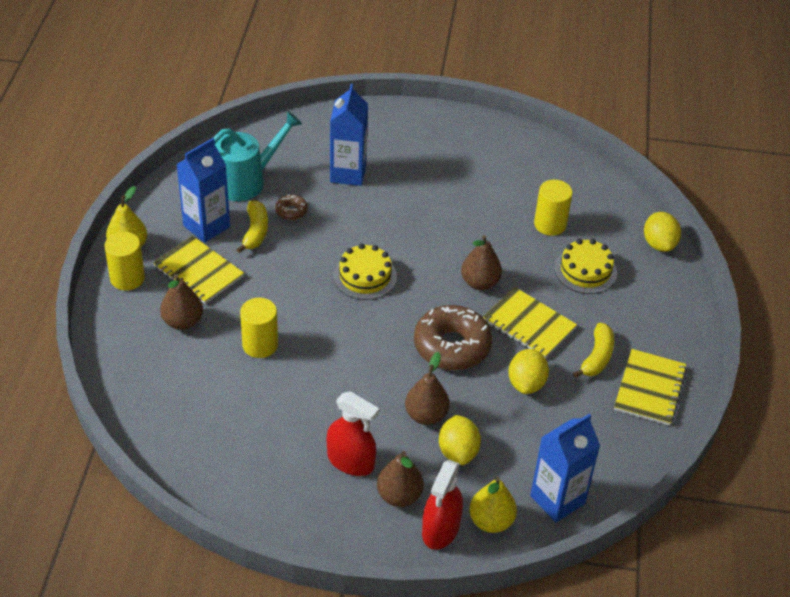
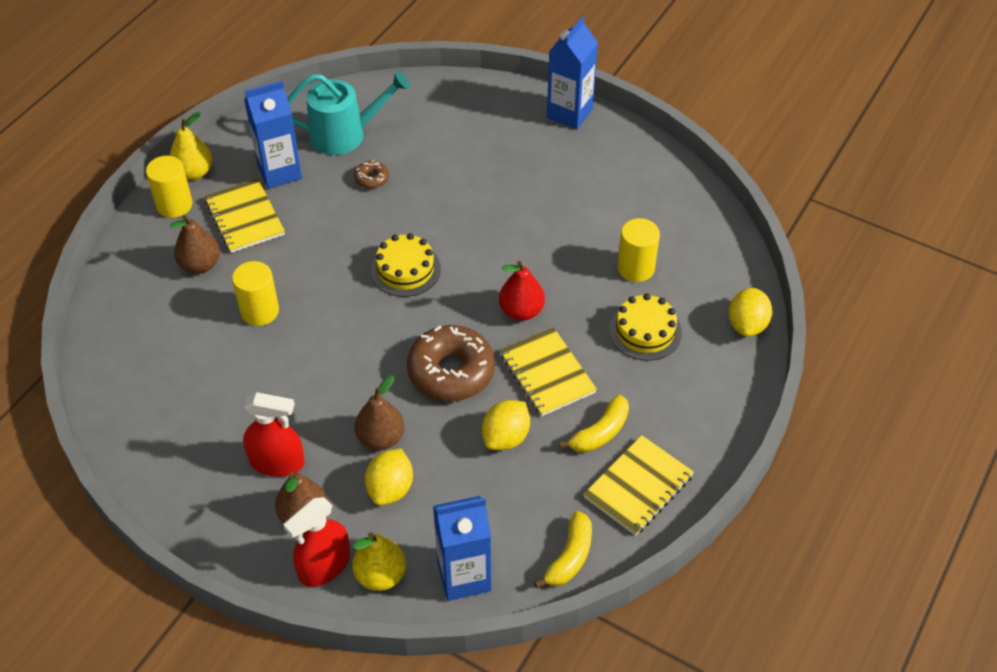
camera: 25 degrees right, 5 degrees up
(255, 232) = (323, 191): yellow banana -> yellow banana (569, 557)
(348, 173) = (452, 154): blue carton -> blue carton (569, 113)
(350, 461) = (277, 462): red spray bottle -> red spray bottle turned 45 degrees counterclockwise
(480, 282) = (521, 311): brown pear -> red pear

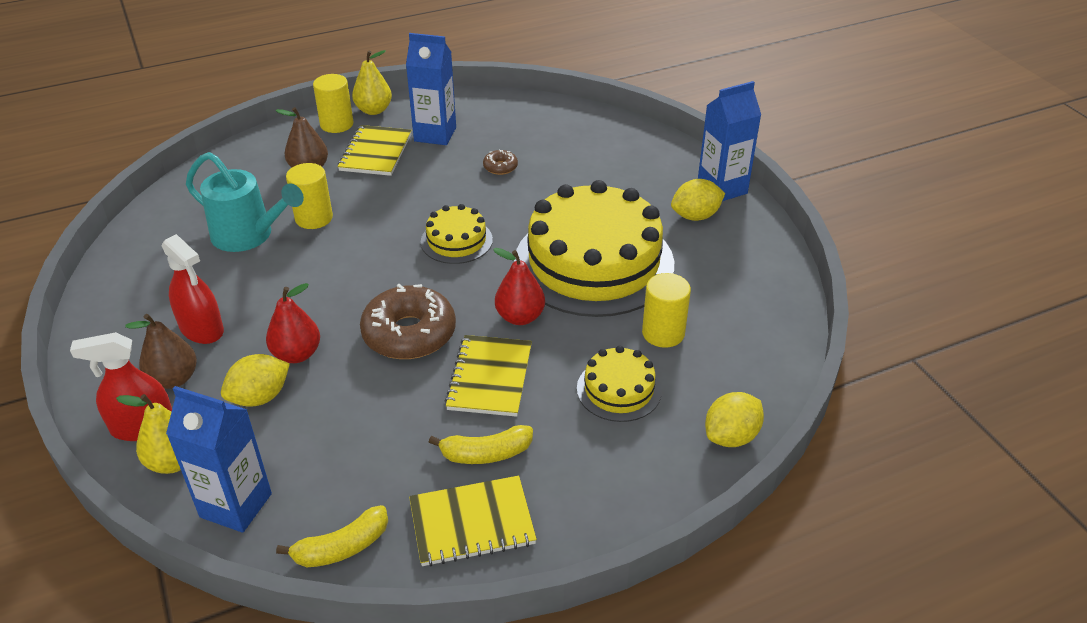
camera: 35 degrees right, 10 degrees down
(346, 134) = (513, 130): turquoise watering can -> turquoise watering can (249, 236)
(381, 438) = (297, 354): brown pear -> red pear
(506, 437) = (398, 410): yellow lemon -> yellow lemon (695, 216)
(532, 233) = (594, 262): none -> yellow cake

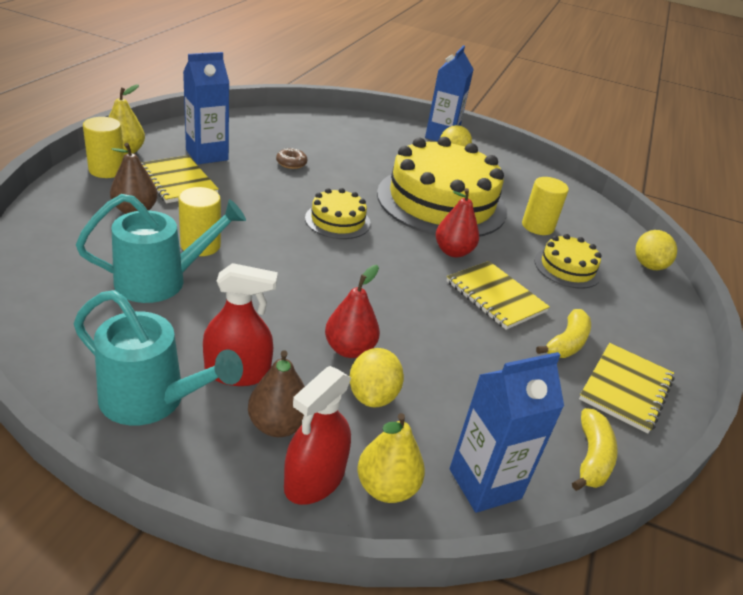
camera: 50 degrees left, 5 degrees down
(131, 319) = (152, 400): none -> turquoise watering can
(409, 334) = (404, 294): brown donut -> none

